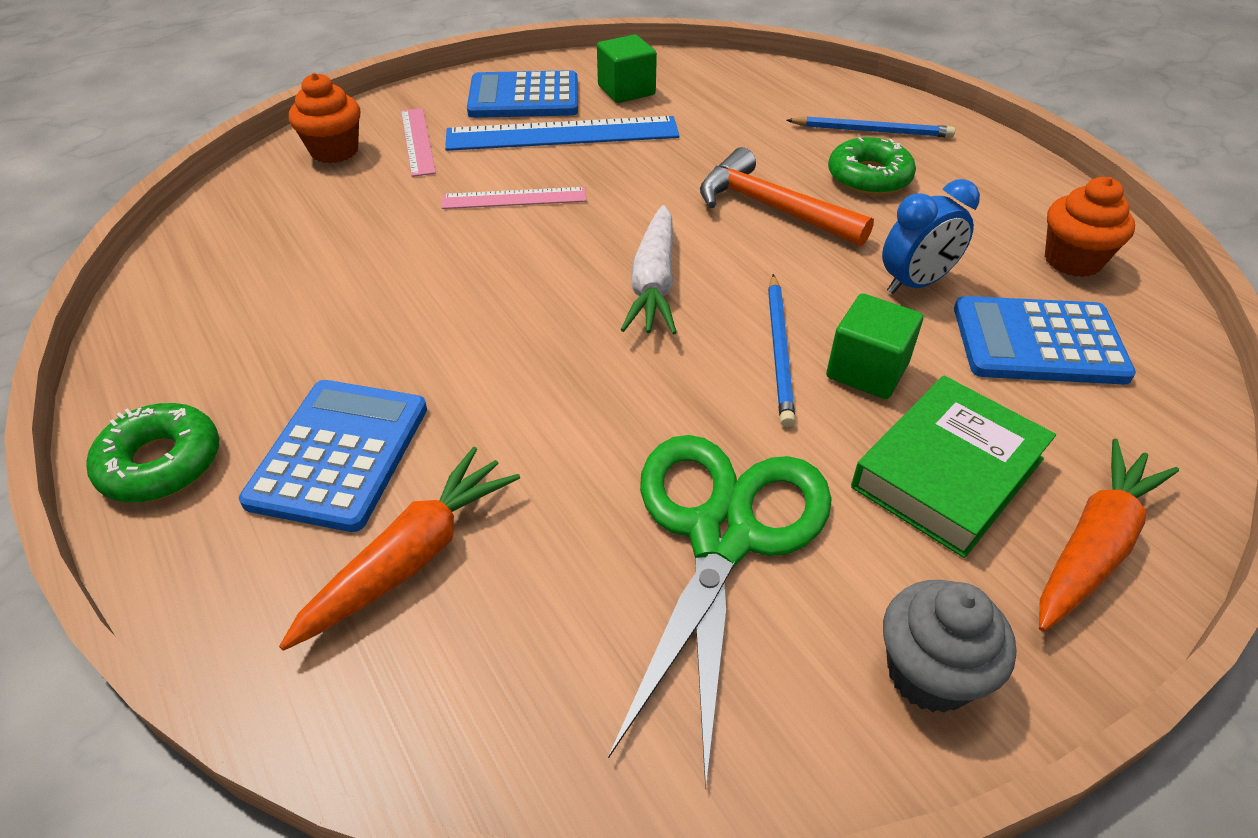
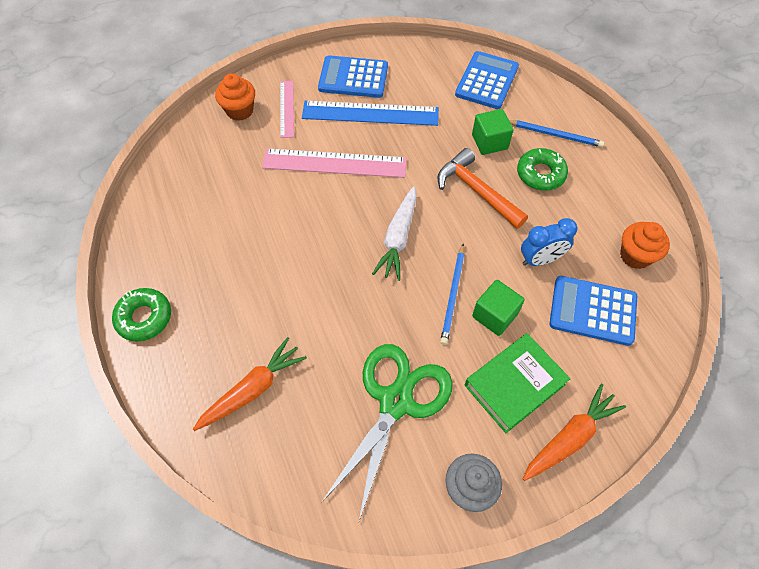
camera: 10 degrees right, 15 degrees up
(339, 454) = (226, 325): blue calculator -> blue calculator (486, 81)
(514, 198) = (334, 163): pink ruler -> pink ruler, size x1.78
(626, 90) = (415, 79): green cube -> green cube (489, 142)

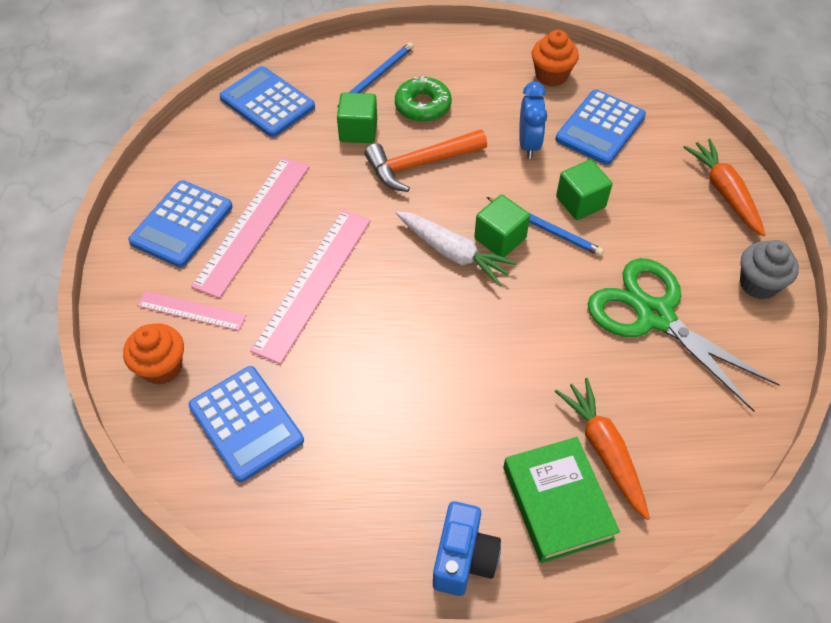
camera: 70 degrees left, 5 degrees down
(144, 317) = (463, 558): green donut -> blue camera
(212, 166) = (246, 423): none -> blue calculator
(370, 113) = (252, 224): blue ruler -> pink ruler
(427, 266) = (500, 238): none -> green cube
(514, 385) = (661, 213): green book -> green book (557, 503)

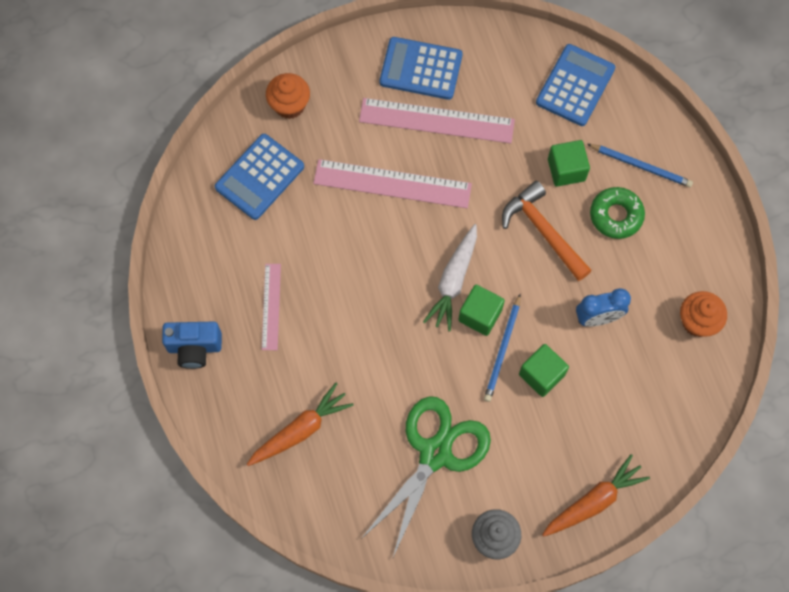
camera: 75 degrees right, 15 degrees up
(191, 311) = (342, 106): pink ruler -> pink ruler (271, 306)
(557, 503) = (250, 403): green book -> none
(600, 128) = (640, 378): blue calculator -> none

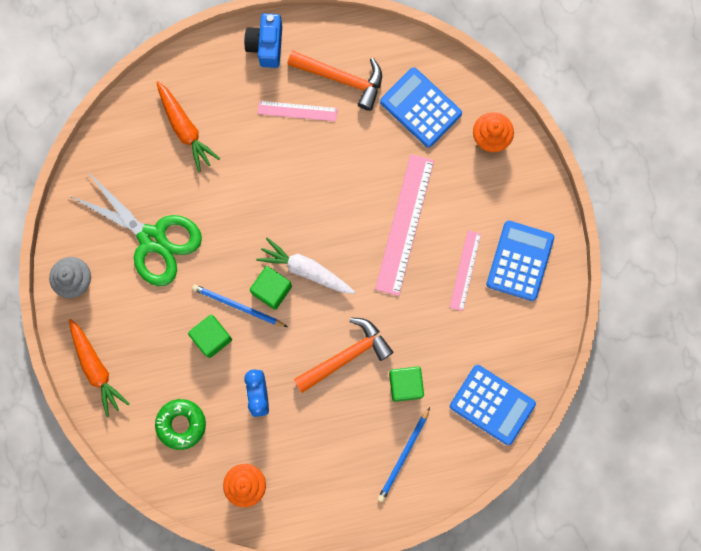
camera: 95 degrees right, 10 degrees up
(230, 262) = (342, 79): none -> orange hammer
(436, 120) = (465, 270): pink ruler -> pink ruler, size x0.56
(616, 215) = (356, 425): green donut -> green donut (181, 424)

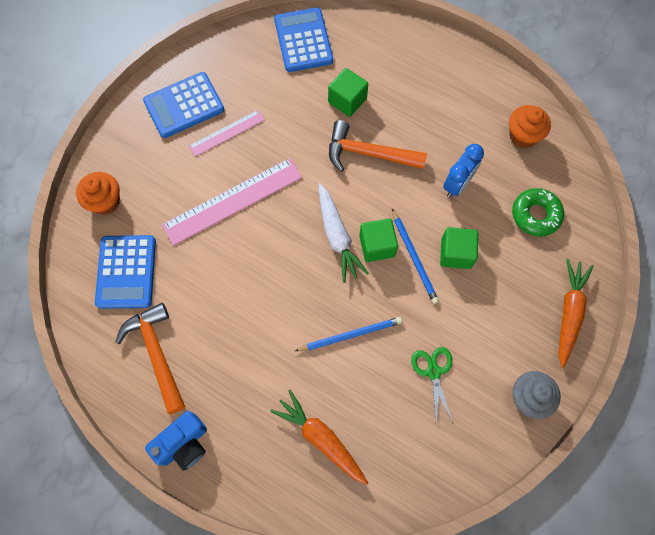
camera: 135 degrees left, 10 degrees down
(152, 238) = (433, 372): green scissors -> green scissors, size x0.50
(185, 129) = (321, 438): orange carrot -> orange carrot turned 60 degrees counterclockwise
(297, 111) = (217, 362): pink ruler -> none
(403, 456) = (394, 61): blue pencil -> blue pencil (350, 335)

